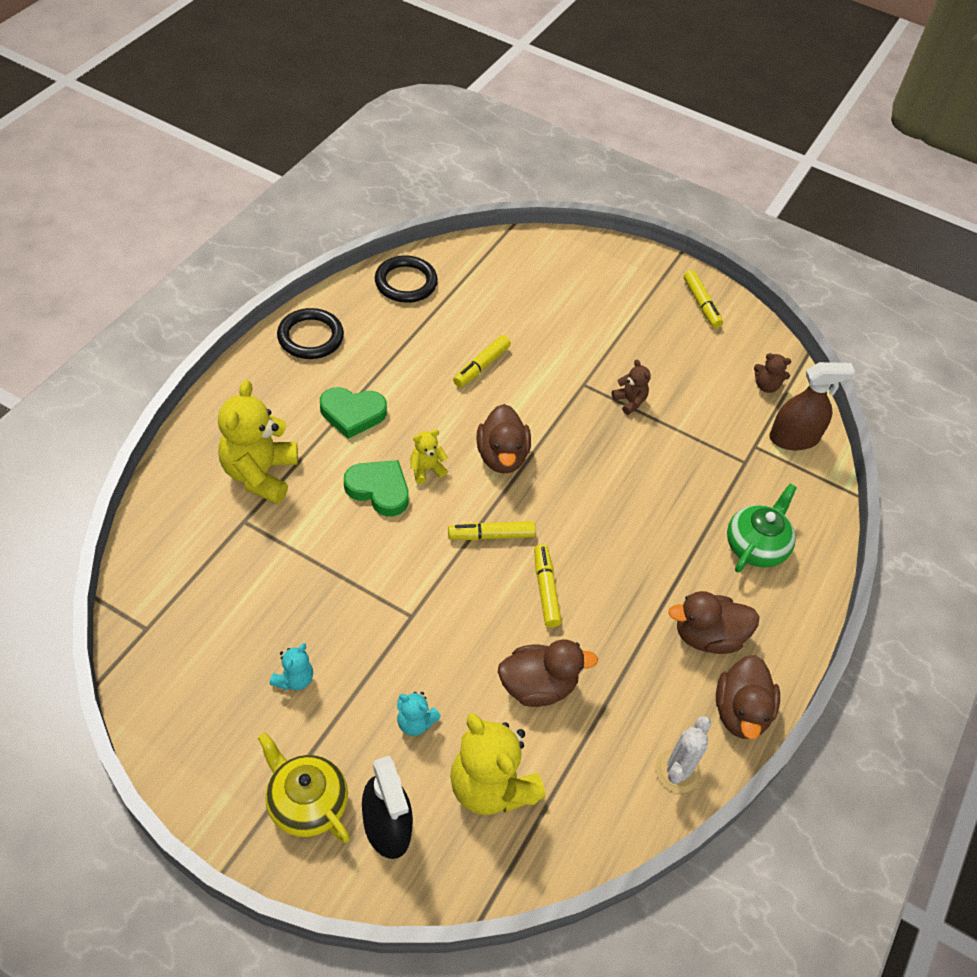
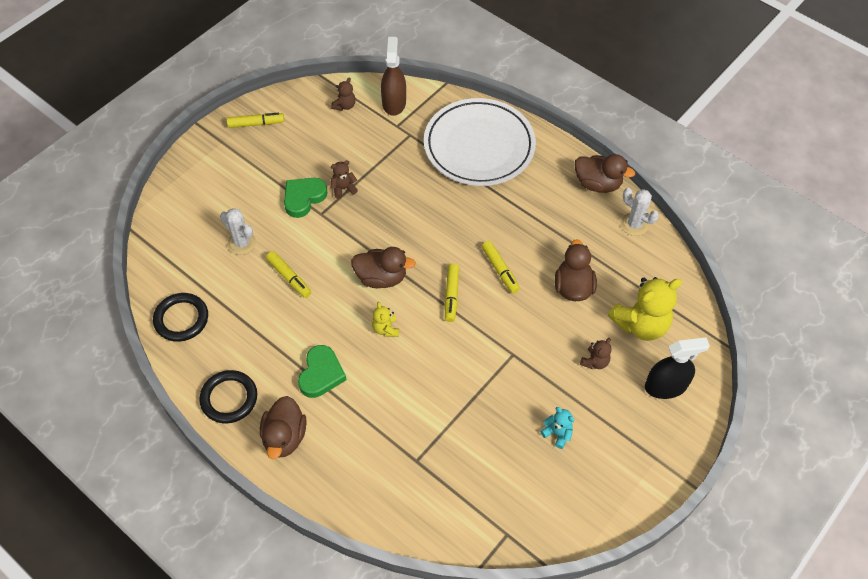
camera: 75 degrees left, 5 degrees up
(260, 474) = (371, 446): yellow teddy bear -> none
(306, 802) = (648, 432): yellow teapot -> none
(379, 490) = (400, 363): green heart -> green heart (303, 198)
(415, 722) = (594, 361): turquoise teddy bear -> brown teddy bear
(519, 317) = (242, 243): none -> white cactus
(545, 590) = (500, 270): yellow marker -> yellow marker turned 120 degrees counterclockwise
(707, 636) = (544, 188): brown duck -> brown duck (284, 437)
(756, 546) = (479, 146): green teapot -> white plate

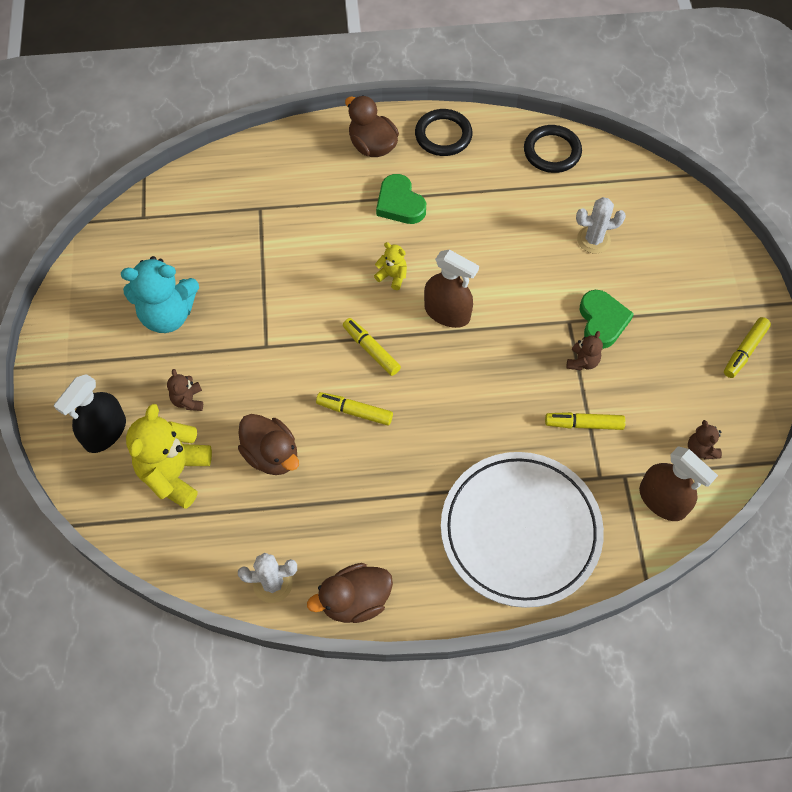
camera: 135 degrees right, 5 degrees up
(289, 277) = (519, 247): yellow marker -> yellow marker (583, 424)
(381, 278) = (447, 313): brown duck -> brown spray bottle
(557, 433) = (168, 314): turquoise teddy bear -> turquoise teddy bear, size x2.09

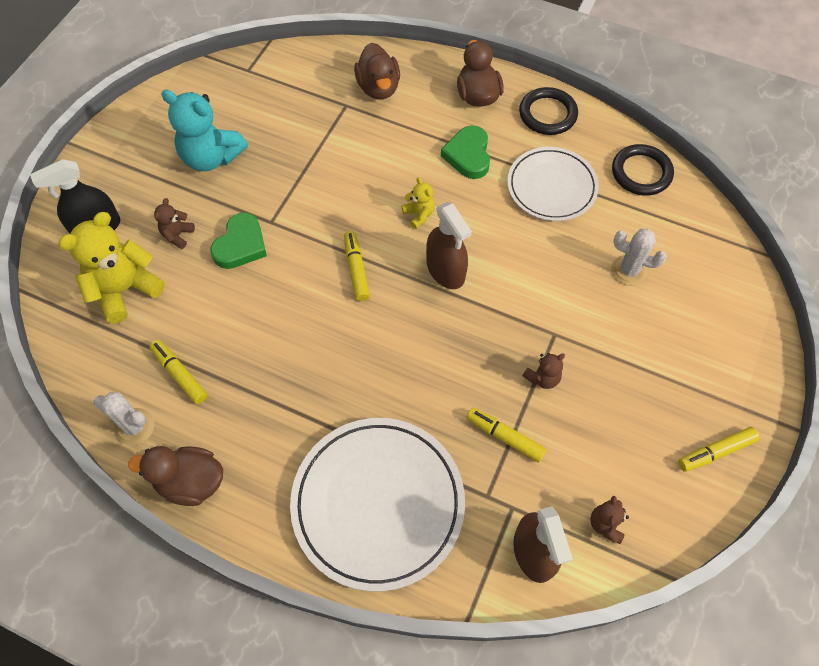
camera: 30 degrees right, 0 degrees up
(271, 455) = (211, 316): brown duck -> brown duck (378, 88)
(354, 411) = (305, 315): yellow marker -> yellow marker (179, 374)
(487, 198) = (551, 187): none -> white plate
(602, 321) = (587, 350): green heart -> green heart (241, 245)

